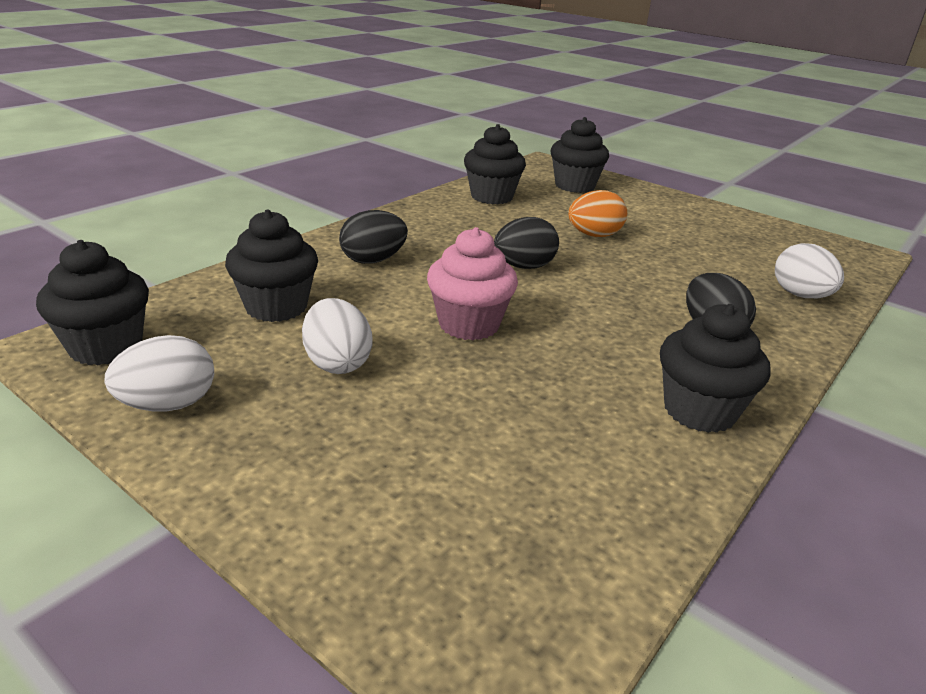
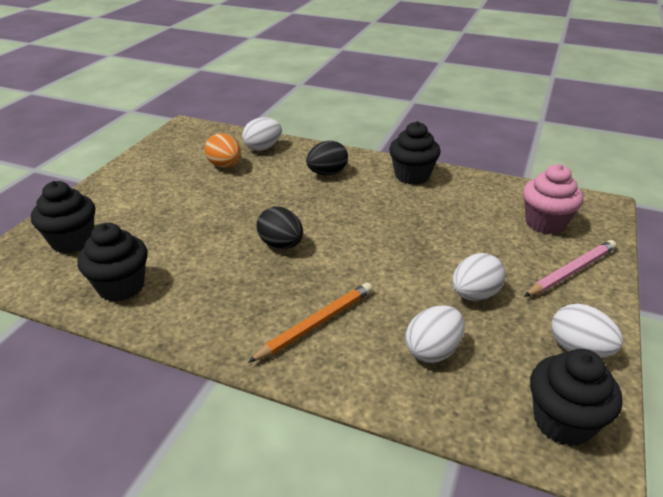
camera: 105 degrees left, 5 degrees up
(276, 307) = (433, 350): black cupcake -> white egg
(311, 482) = (571, 271): none -> pink pencil
(373, 260) = (316, 324): black egg -> orange pencil
(469, 324) = (385, 253): pink cupcake -> pink cupcake (545, 223)
(594, 235) = (201, 220): orange egg -> orange egg (225, 166)

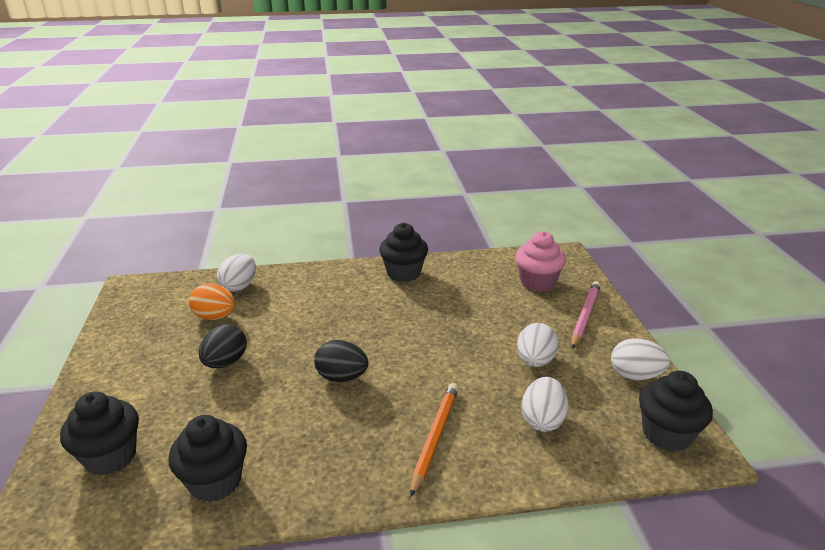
camera: 30 degrees left, 5 degrees down
(327, 173) = (326, 293): black egg -> black egg (225, 362)

